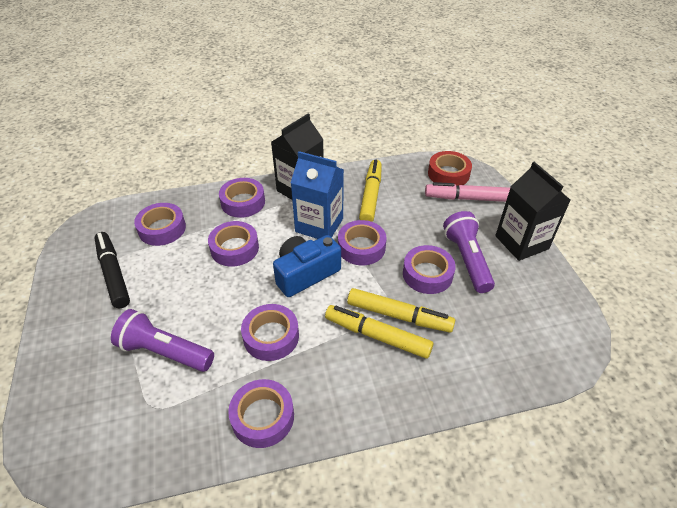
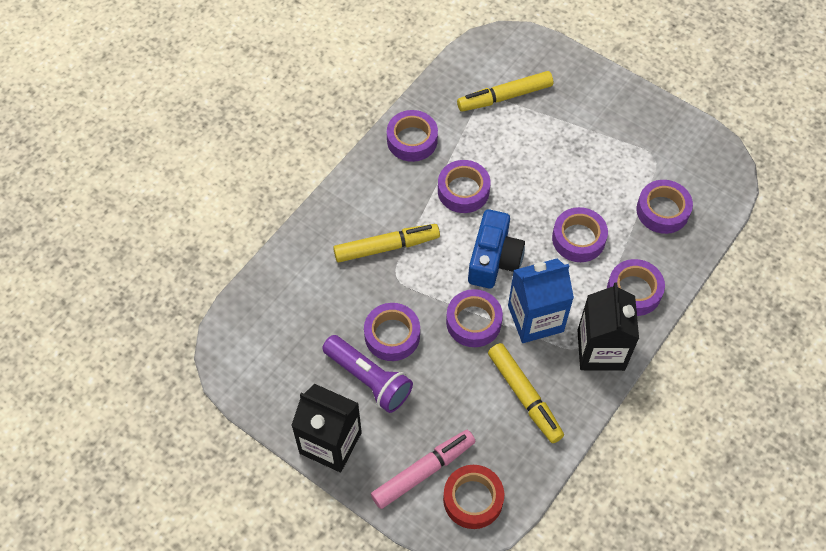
camera: 140 degrees right, 15 degrees up
(113, 274) = (639, 148): black marker -> none
(164, 351) = (523, 129): purple flashlight -> none
(398, 315) = (384, 276): yellow marker -> yellow marker (505, 97)

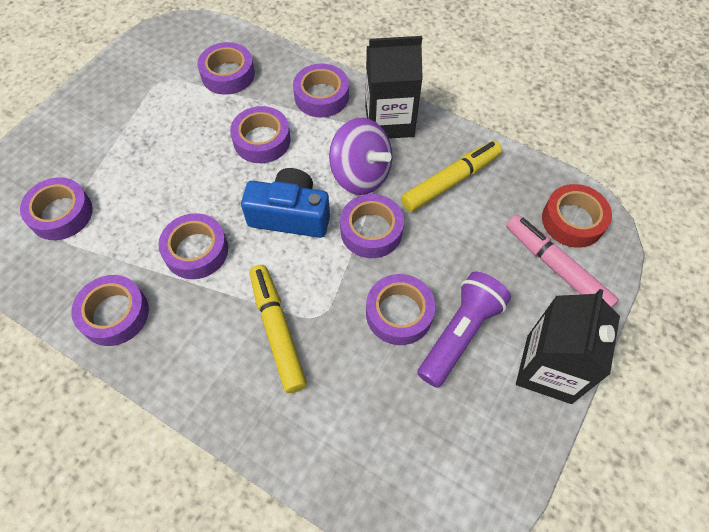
camera: 95 degrees left, 0 degrees up
(505, 97) = (61, 214): yellow marker -> purple tape
(535, 318) = (360, 175): blue carton -> purple spinning top

